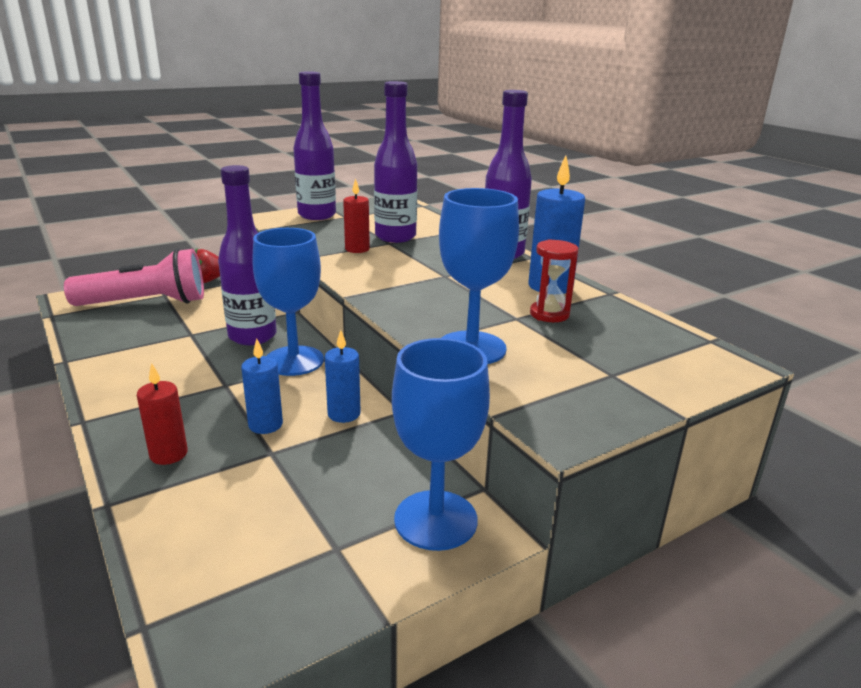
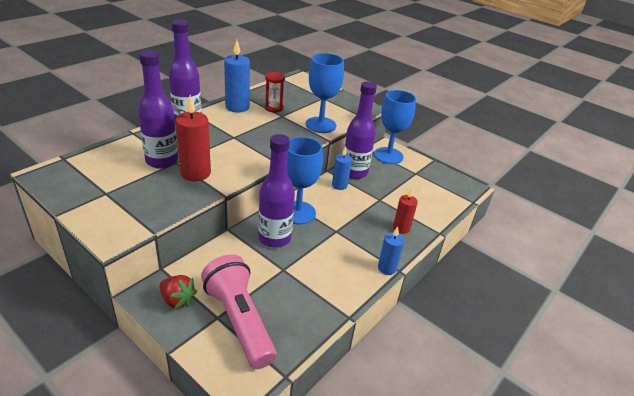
camera: 110 degrees left, 10 degrees up
(265, 425) = (362, 206): blue candle -> blue candle (387, 268)
(317, 215) = (103, 209): purple bottle -> purple bottle (354, 172)
(357, 249) = (195, 173): red candle -> red candle, size x1.62

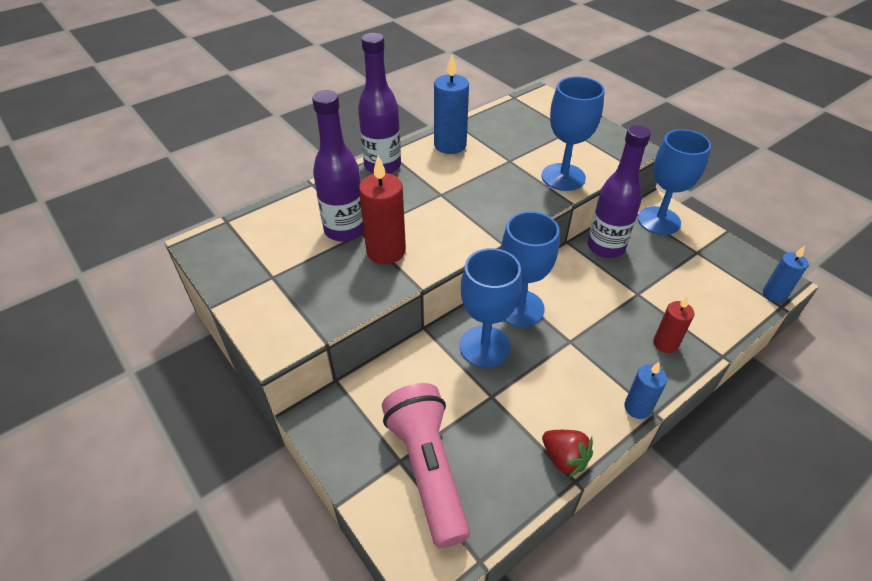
camera: 15 degrees right, 10 degrees up
(177, 300) = (352, 430): red strawberry -> red strawberry (564, 459)
(273, 108) = (499, 147): red hourglass -> none
(274, 238) = (484, 346): purple bottle -> blue goblet
(339, 185) = (582, 267): blue candle -> blue candle (774, 294)

